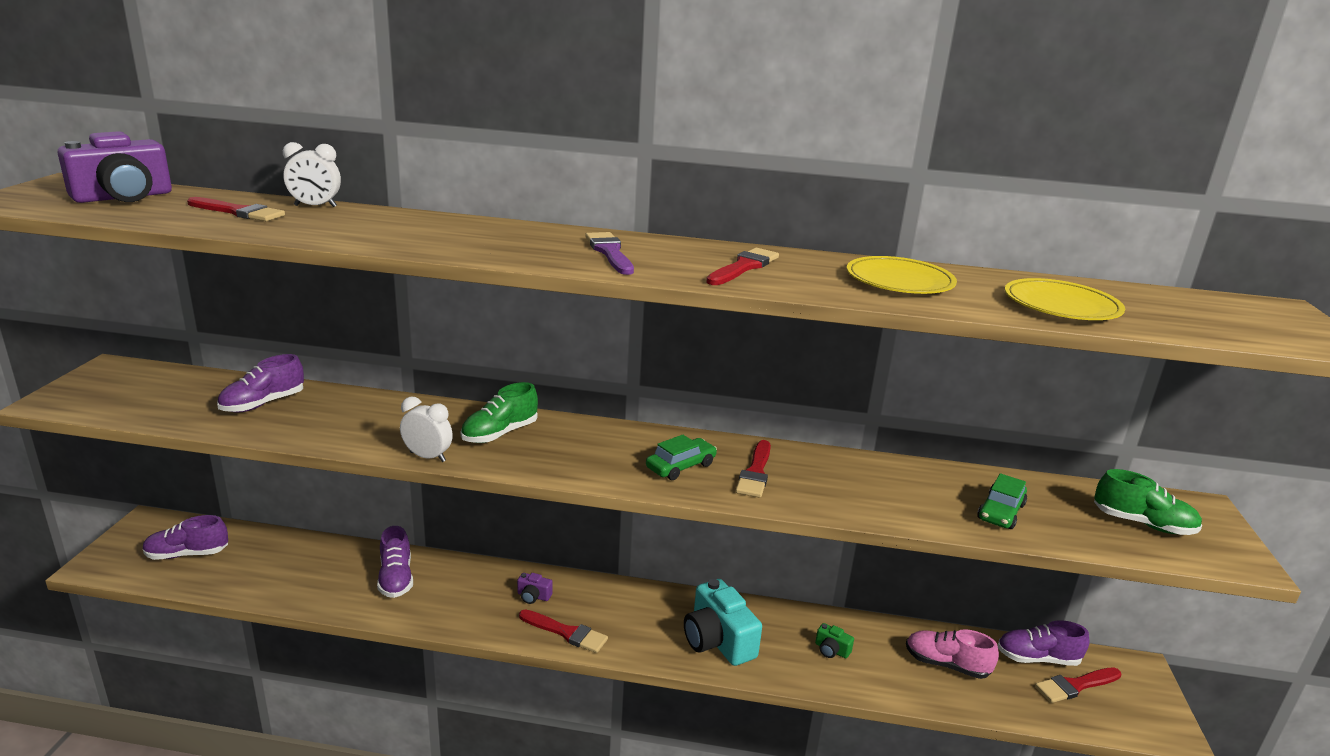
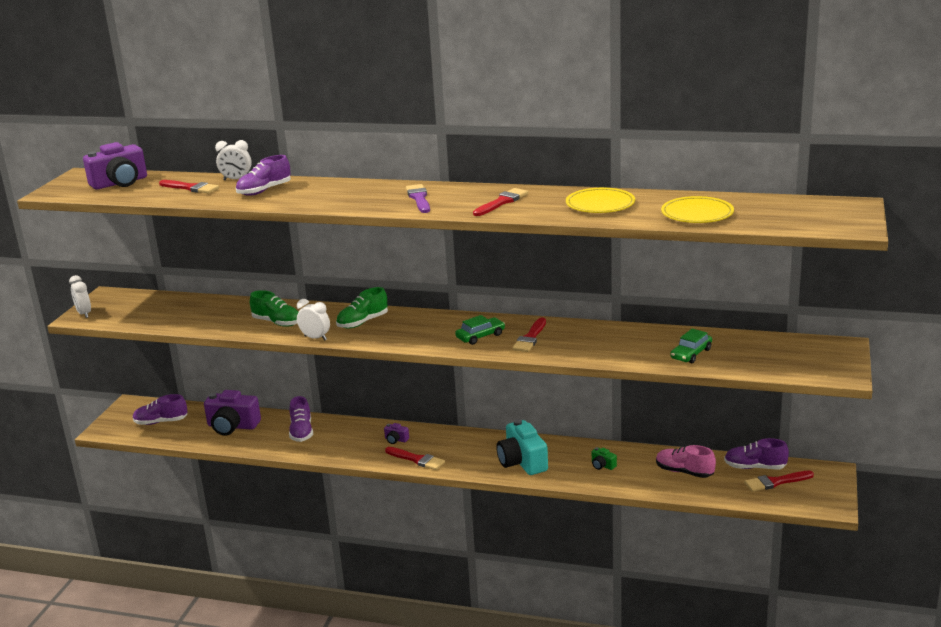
camera: 10 degrees right, 0 degrees up
(63, 396) = (84, 314): none -> white clock
(263, 404) = (208, 312): purple shoe -> purple shoe (264, 191)
(294, 565) = (232, 426): none -> purple camera
(1143, 524) = (789, 357): green shoe -> green shoe (277, 322)

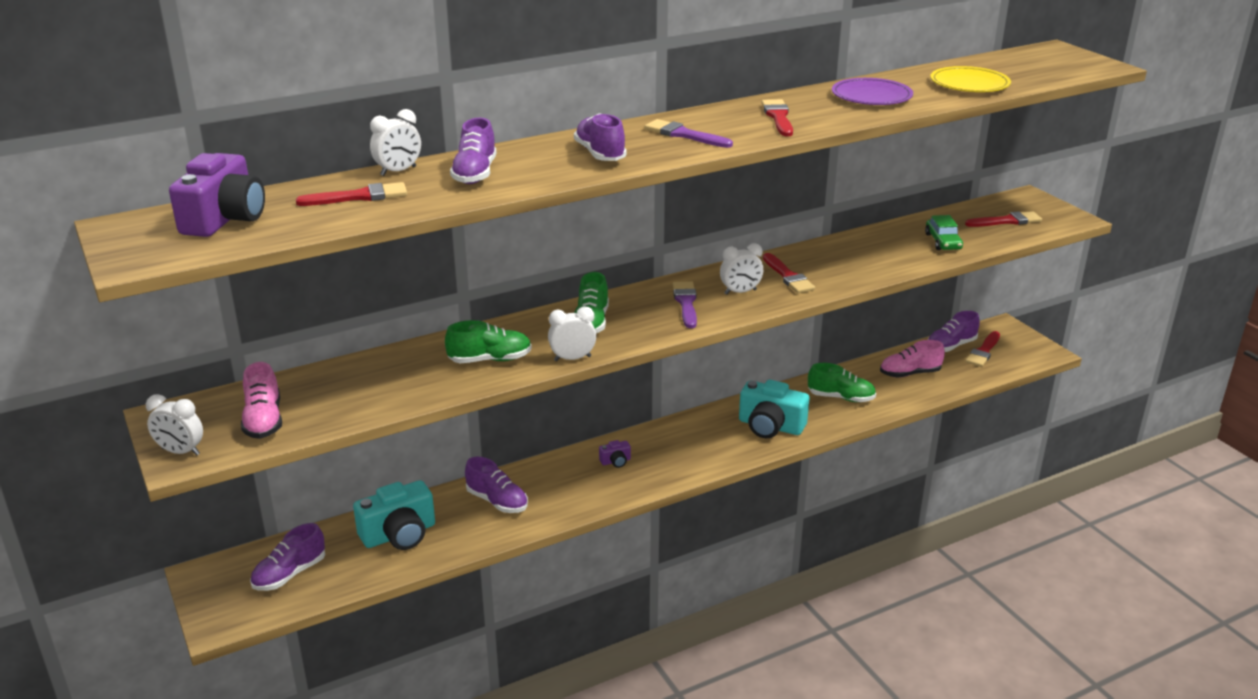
camera: 45 degrees left, 5 degrees up
(135, 313) = (264, 421): none -> pink shoe
(232, 426) = (399, 534): purple camera -> turquoise camera
(347, 197) = (600, 154): none -> purple shoe
(417, 459) = (671, 471): red brush -> red brush (1006, 221)
(435, 331) = (686, 303): none -> purple brush
(480, 336) = (740, 292): green car -> white clock
(600, 204) = (871, 96): yellow plate -> purple plate
(602, 465) = (841, 398): green camera -> green shoe

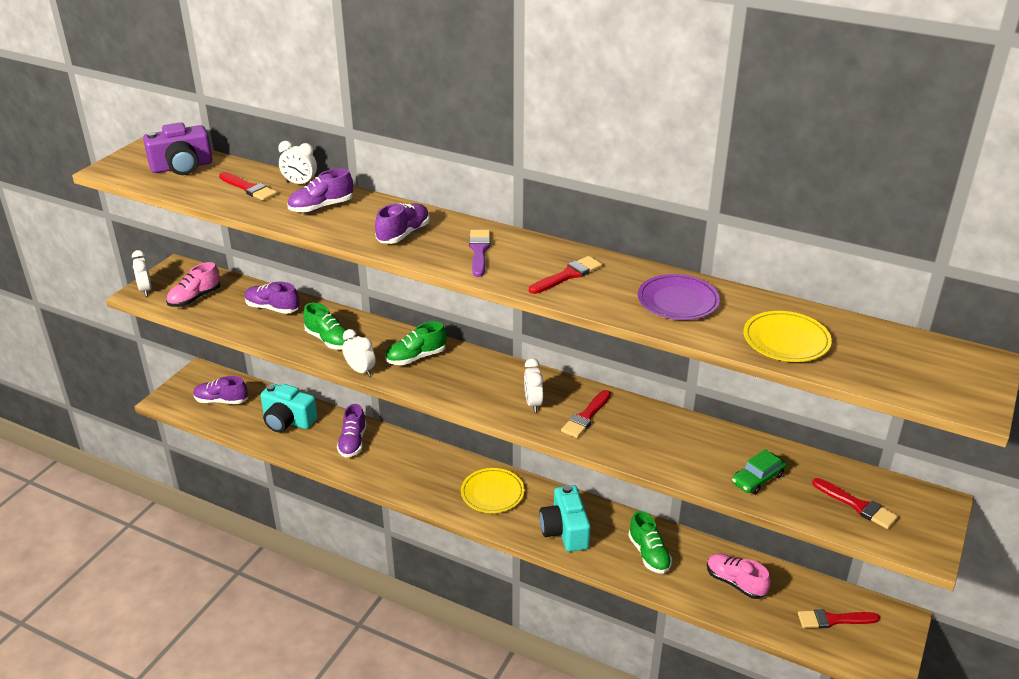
camera: 55 degrees right, 5 degrees up
(616, 461) = (444, 472): purple camera -> none
(678, 445) = (492, 493): none -> yellow plate
(686, 303) = (488, 385): purple brush -> none
(740, 292) = (533, 403): white clock -> white clock turned 45 degrees clockwise
(951, 346) = (815, 593): purple shoe -> purple shoe (272, 308)

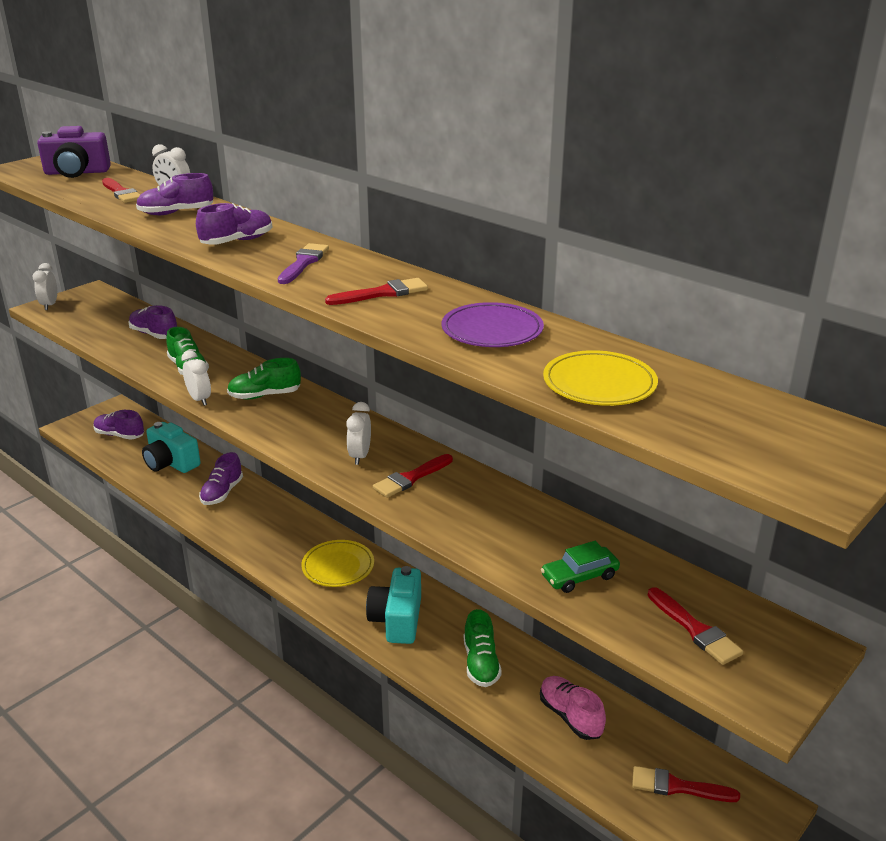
camera: 15 degrees right, 5 degrees down
(195, 298) = (88, 317): pink shoe -> none

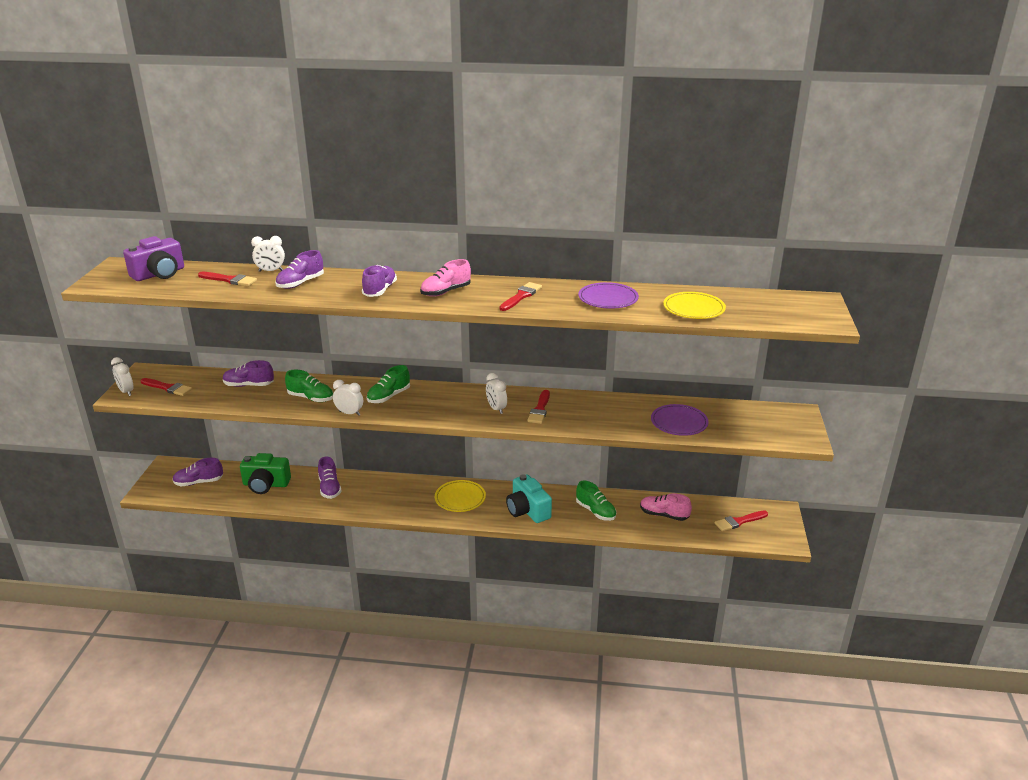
camera: 35 degrees left, 0 degrees up
(171, 463) = (266, 484): turquoise camera -> green camera
(303, 263) = (445, 292): purple brush -> pink shoe
(579, 576) = (679, 422): green car -> purple plate
(695, 629) = (751, 424): red brush -> red brush (168, 388)

